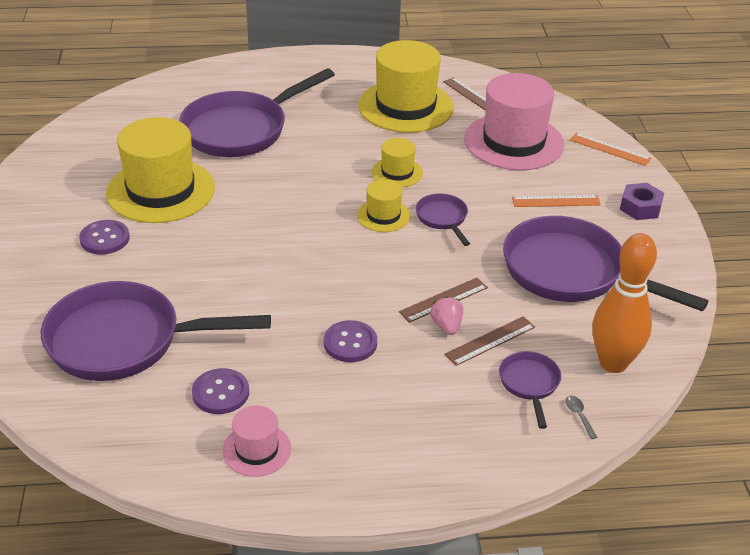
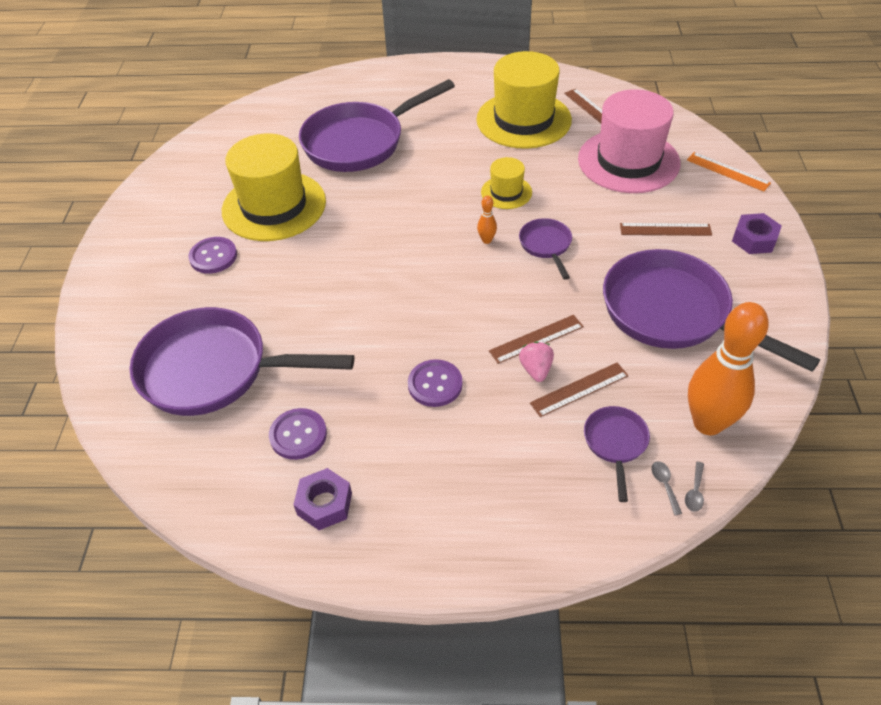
camera: 10 degrees right, 10 degrees up
(257, 450) = (324, 504): pink hat -> purple nut
(383, 215) = (486, 240): yellow hat -> orange bowling pin
(556, 201) = (665, 229): orange ruler -> brown ruler
(607, 419) = (695, 491): none -> grey spoon

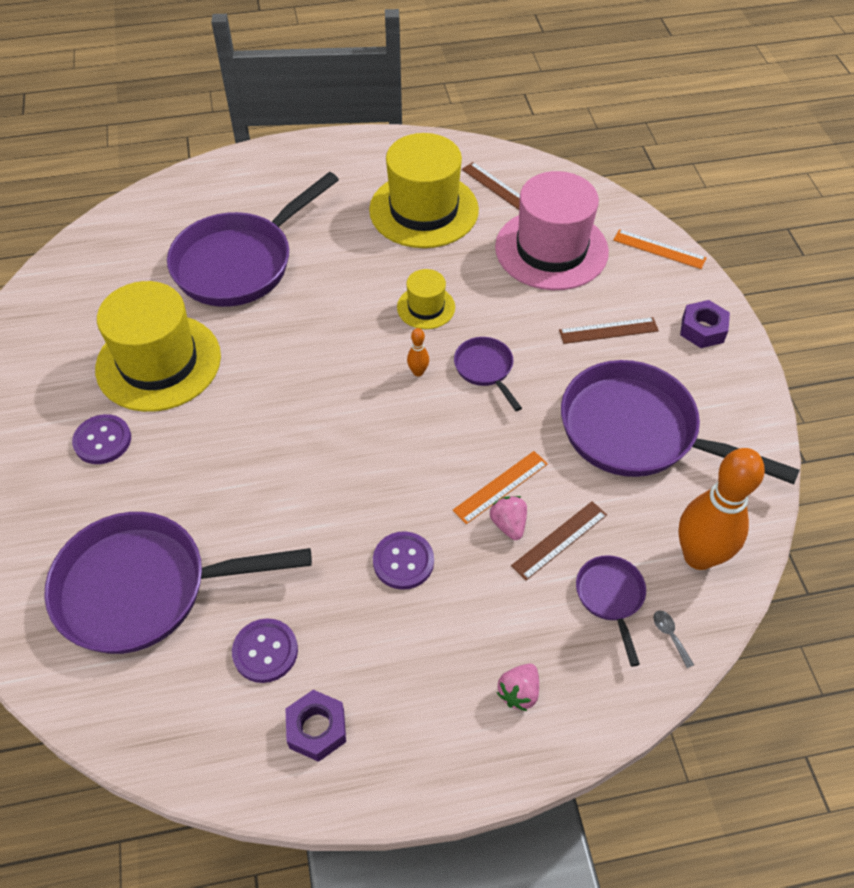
camera: 15 degrees left, 5 degrees up
(511, 507) = (519, 692): none -> pink strawberry
(536, 339) = (500, 487): brown ruler -> orange ruler
(695, 491) = (701, 637): grey spoon -> none

